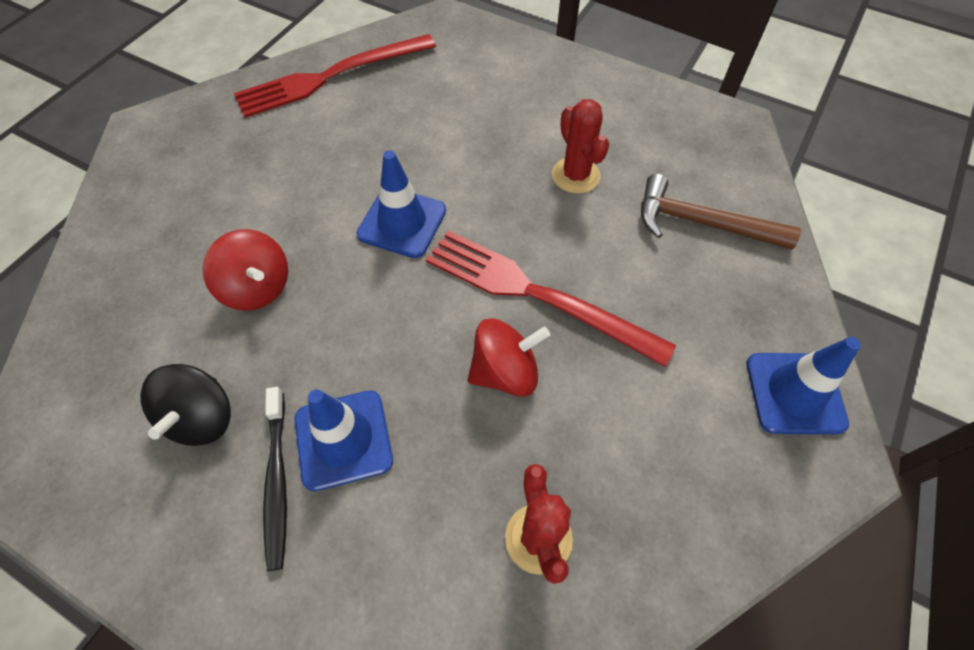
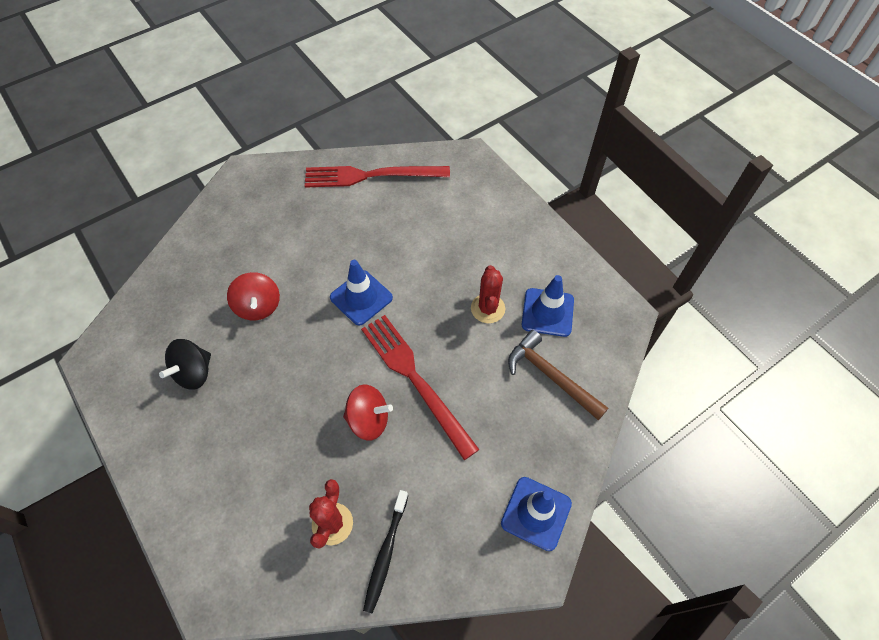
camera: 25 degrees right, 0 degrees up
(277, 481) = (215, 426): black toothbrush -> black toothbrush (385, 553)
(343, 439) = (260, 419): blue traffic cone -> blue traffic cone (547, 312)

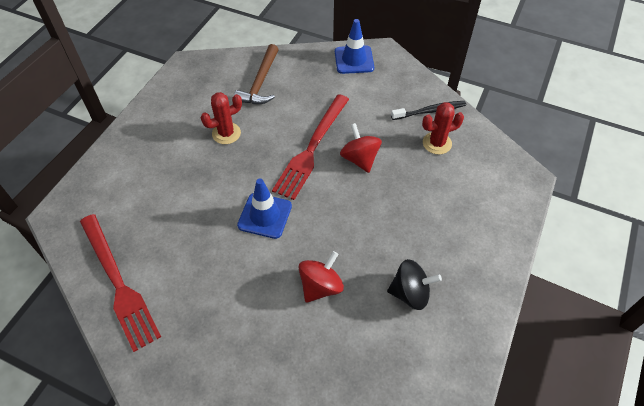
camera: 120 degrees left, 5 degrees down
(547, 312) = (209, 101): blue traffic cone -> none

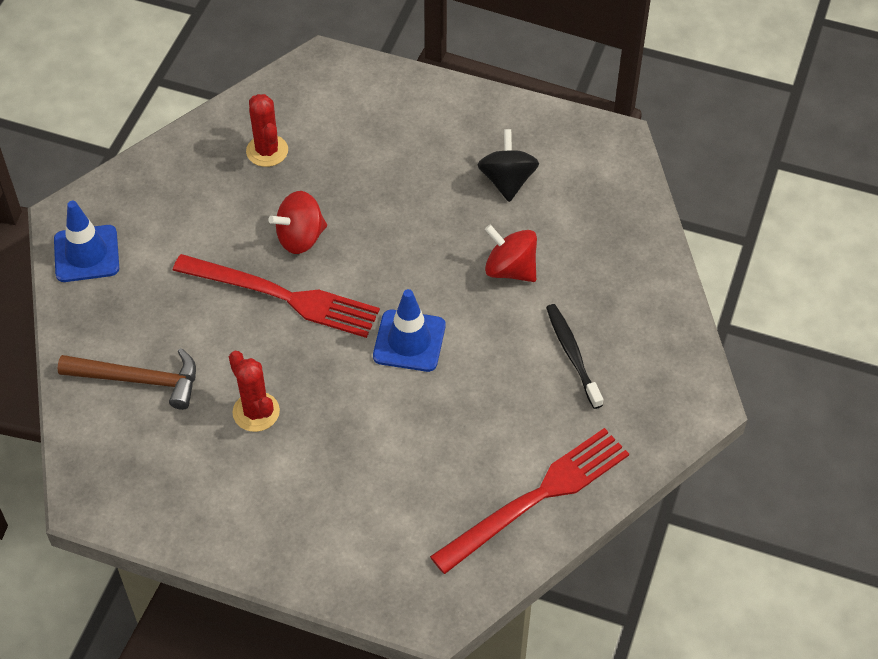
camera: 95 degrees left, 0 degrees up
(430, 111) = (204, 157): black toothbrush -> black toothbrush (572, 354)

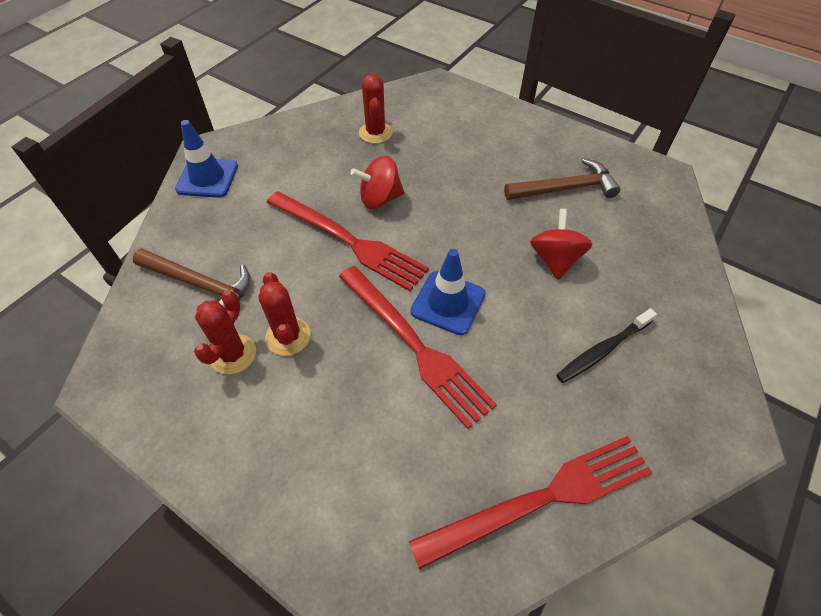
camera: 15 degrees right, 0 degrees up
(207, 442) = (233, 354): none -> red cactus
(387, 392) = (414, 345): none -> red fork
(507, 181) = (565, 188): black spinning top -> brown hammer
(510, 269) = (555, 259): red spinning top -> red spinning top turned 45 degrees clockwise
(572, 354) = (602, 350): black toothbrush -> black toothbrush turned 120 degrees counterclockwise

